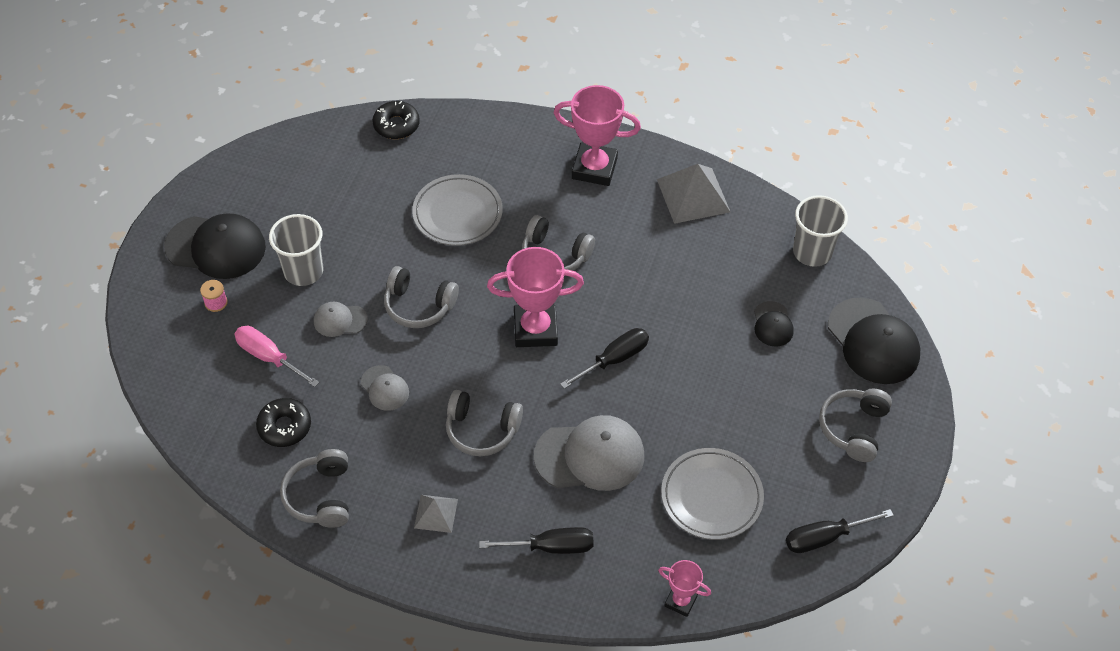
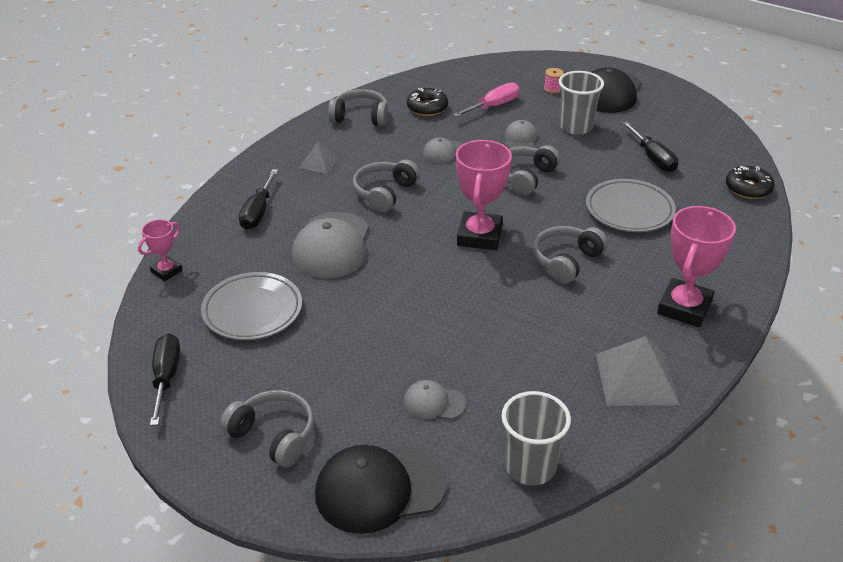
camera: 105 degrees right, 15 degrees down
(614, 359) = (429, 278): black screwdriver -> black screwdriver (653, 158)
(772, 324) = (434, 403): black cap -> grey cap

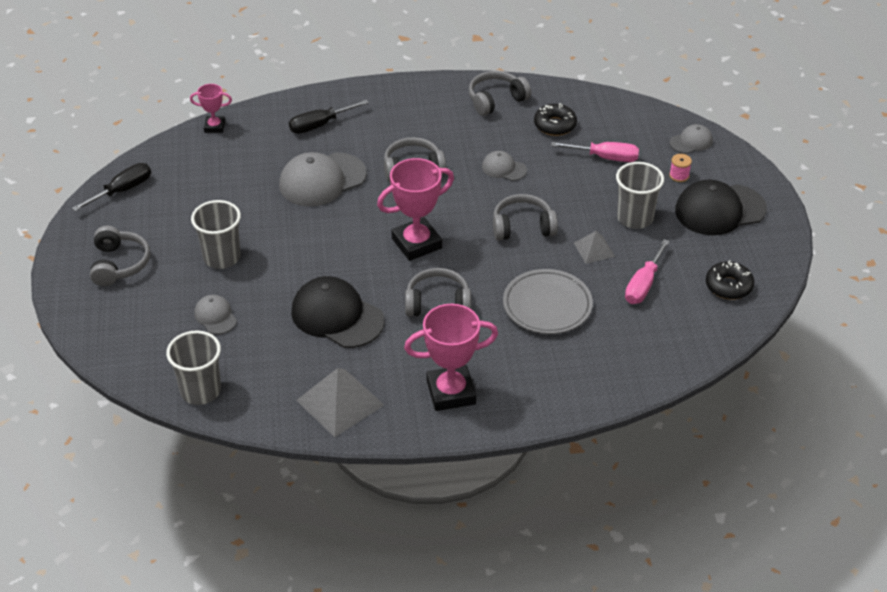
camera: 50 degrees right, 5 degrees up
(252, 310) = (218, 186): grey plate -> none
(319, 163) = (411, 116): grey pyramid -> grey pyramid (594, 249)
(355, 357) = (222, 257): none -> grey cup
(360, 117) = (496, 100): grey headphones -> grey headphones turned 90 degrees counterclockwise
(380, 489) = (119, 334): black cap -> black cap (337, 316)
(520, 138) = (575, 197): grey cap -> grey cap (691, 142)
(653, 158) = (643, 285): black screwdriver -> pink screwdriver
(748, 188) = (668, 362): black donut -> black donut (728, 286)

